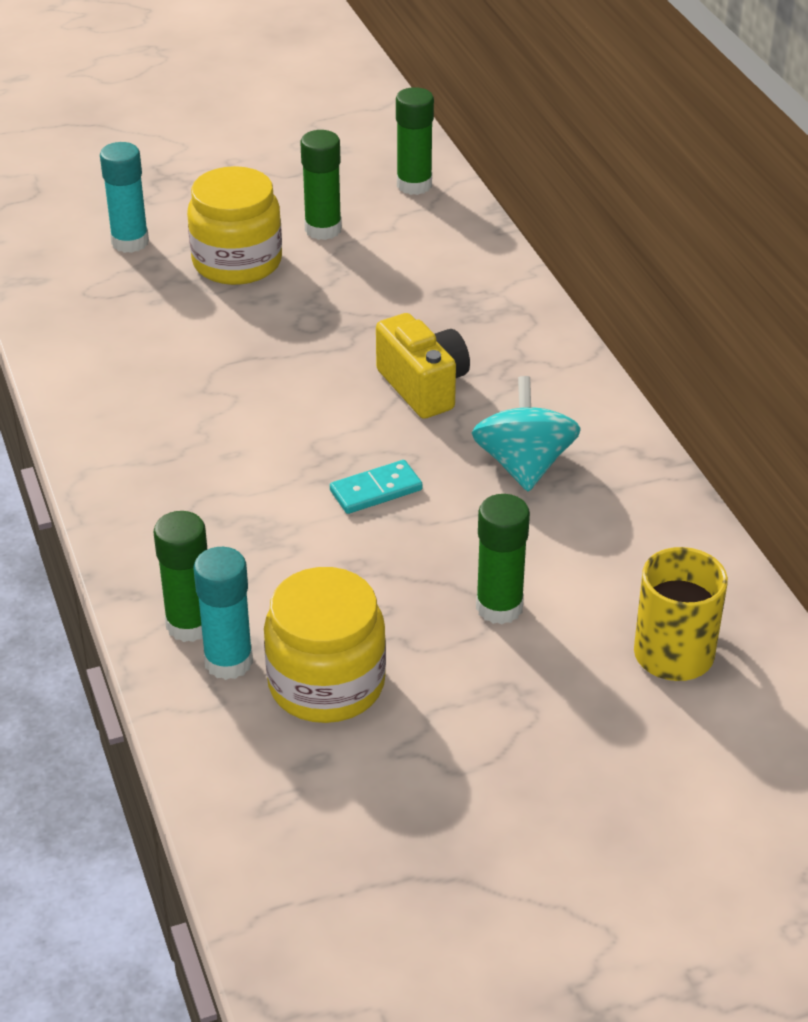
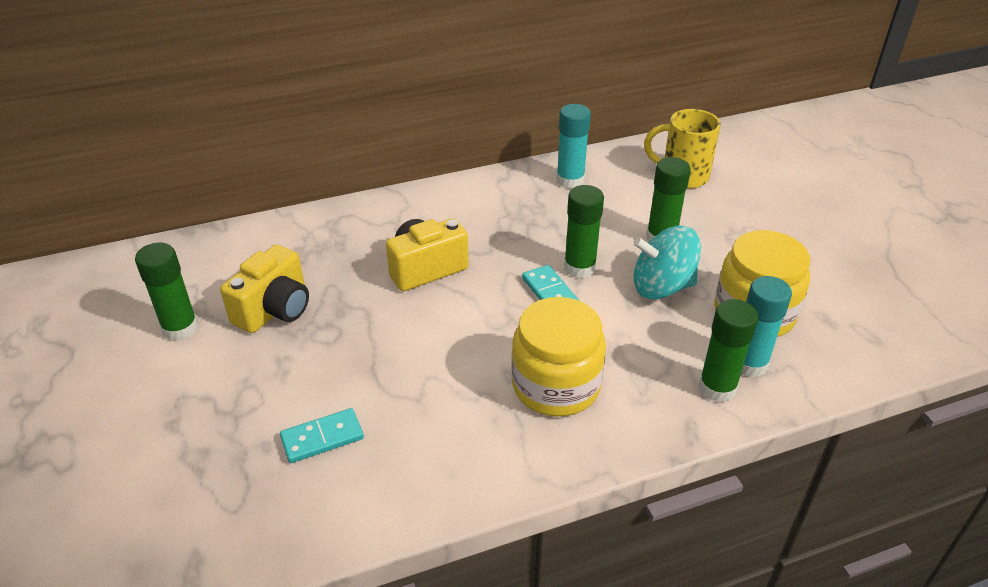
camera: 90 degrees left, 0 degrees up
(130, 242) = (146, 477): turquoise glue stick -> turquoise glue stick (570, 180)
(159, 332) = (322, 438): none -> turquoise domino
(237, 262) = (215, 386): yellow jar -> yellow jar (556, 385)
(350, 284) = (274, 310): none -> yellow camera
(414, 185) = (130, 273): green glue stick -> green glue stick (579, 267)
(524, 465) = (518, 224): turquoise spinning top -> turquoise spinning top (662, 287)

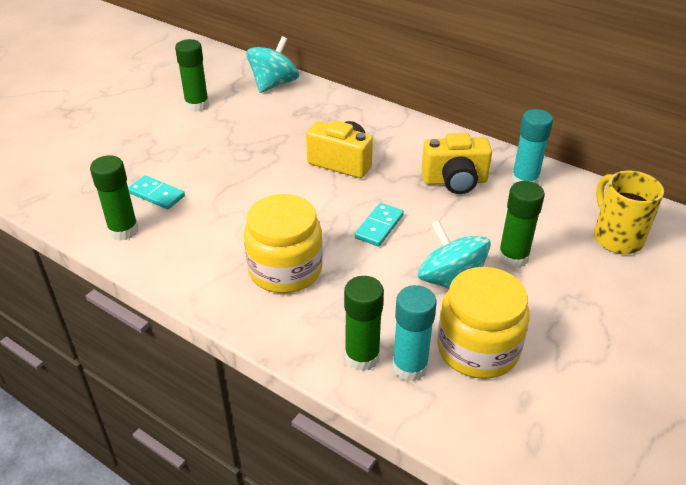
camera: 55 degrees right, 0 degrees up
(222, 250) = (274, 84): none -> turquoise spinning top
(274, 310) = (243, 126): yellow camera -> yellow camera (455, 181)
(579, 267) = (423, 229): green glue stick -> green glue stick (123, 230)

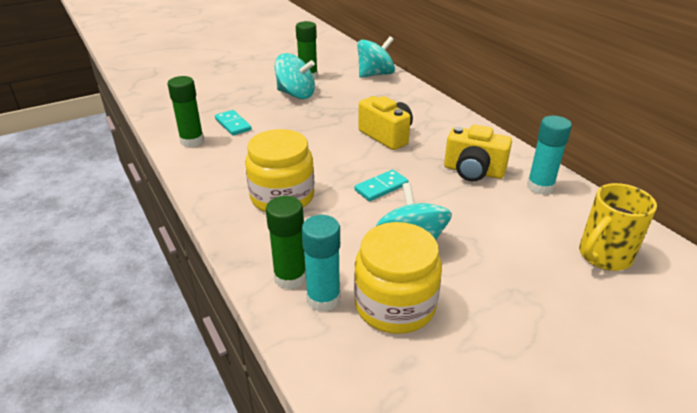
camera: 25 degrees right, 5 degrees down
(201, 134) = (296, 94): none -> turquoise spinning top
(513, 257) = (484, 243): green glue stick -> none
(616, 237) = (603, 256): yellow mug -> yellow mug turned 135 degrees counterclockwise

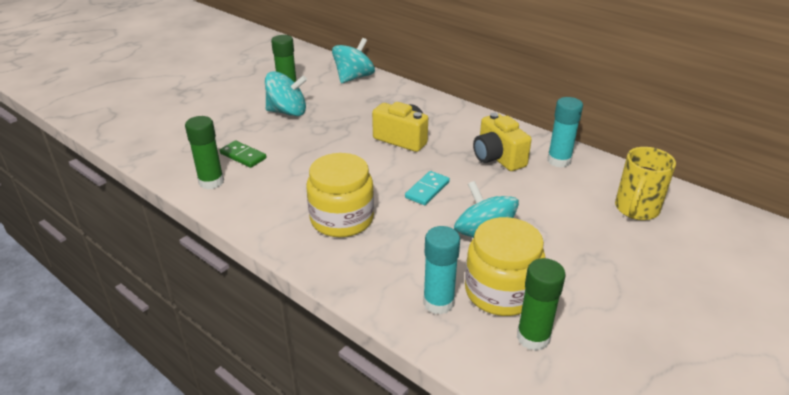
camera: 20 degrees left, 0 degrees up
(233, 124) = (243, 156): turquoise domino -> green domino
(290, 278) = (398, 292): green glue stick -> green glue stick (533, 337)
(473, 171) = (497, 158): yellow camera -> yellow camera turned 60 degrees clockwise

